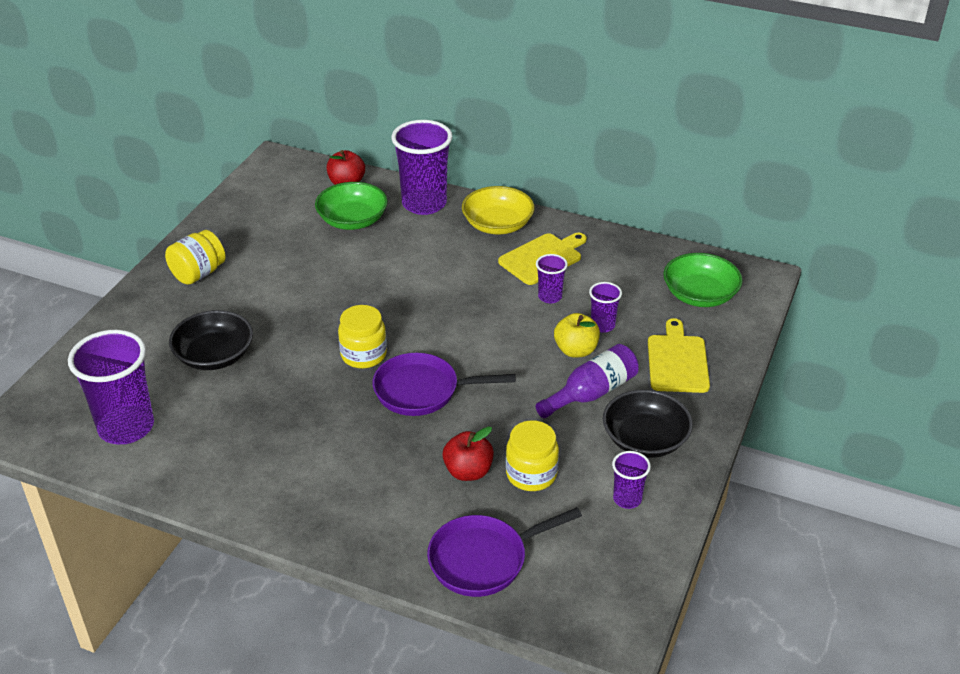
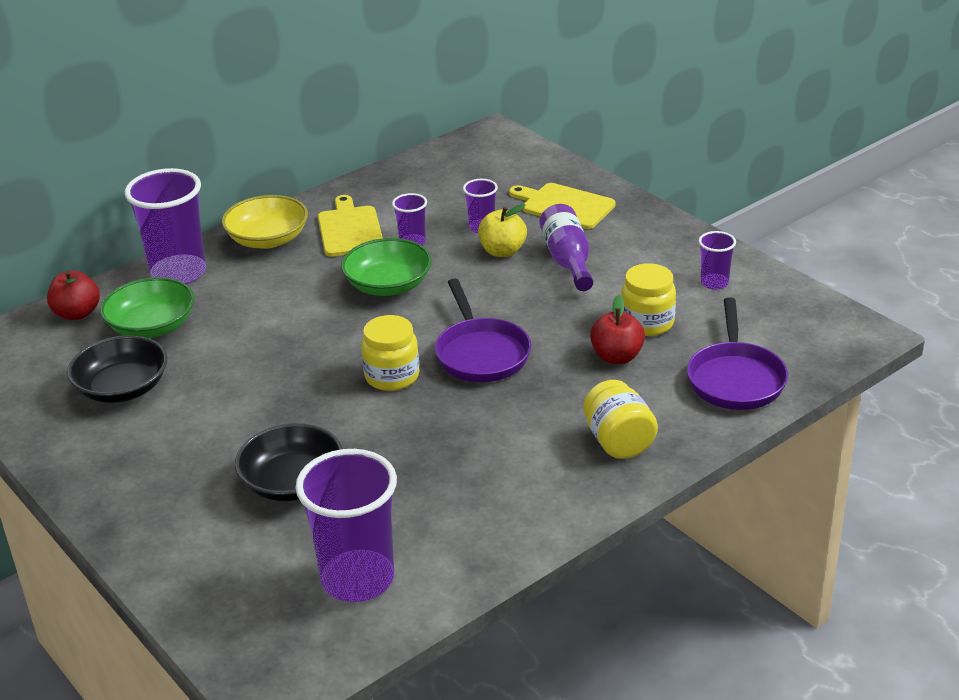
camera: 60 degrees left, 5 degrees down
(198, 273) = (123, 463): yellow jar -> yellow jar (618, 442)
(422, 391) = (481, 353): purple pan -> purple pan turned 45 degrees counterclockwise
(645, 439) = (649, 252): black bowl -> black bowl (122, 388)
(700, 295) = (488, 168): green bowl -> green bowl (388, 285)

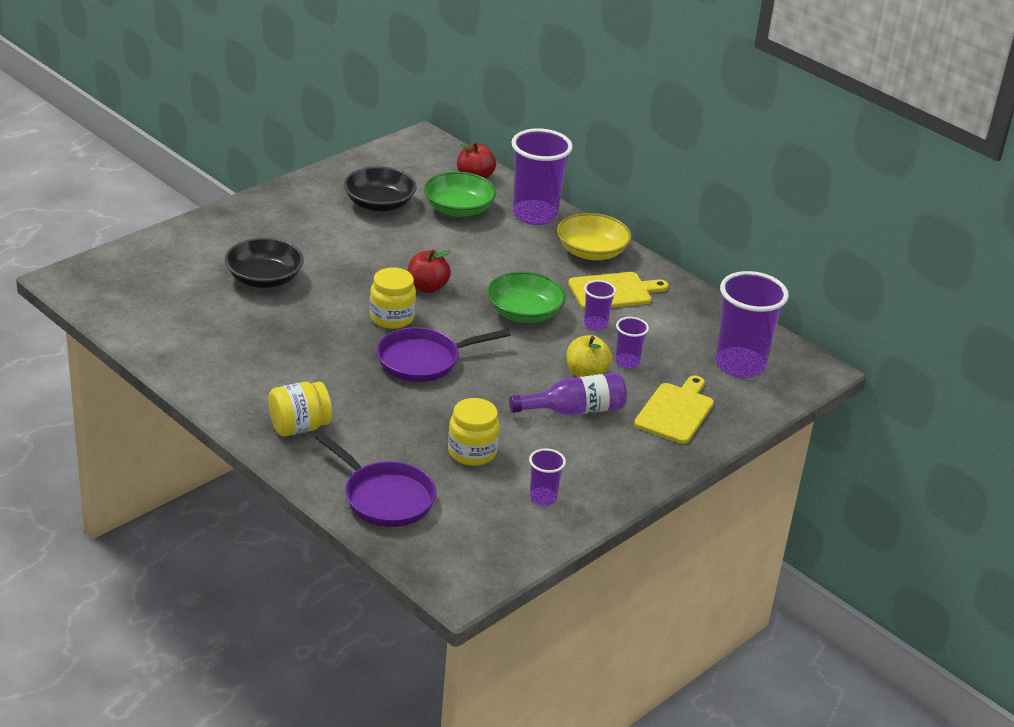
camera: 80 degrees right, 0 degrees up
(358, 579) = (158, 308): purple cup -> purple cup (740, 365)
(617, 357) = (419, 432): red apple -> red apple (427, 287)
(735, 379) = (384, 497): purple pan -> purple pan turned 135 degrees counterclockwise

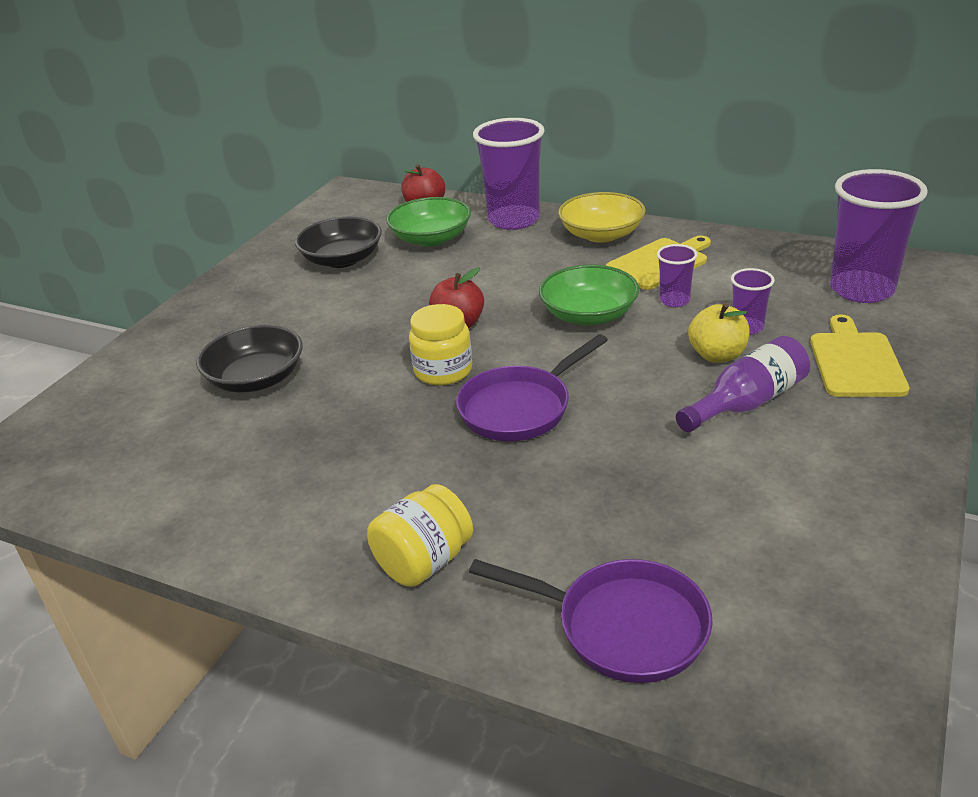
camera: 15 degrees left, 0 degrees up
(472, 452) = (679, 505): yellow jar -> none
(543, 498) = (826, 535): purple cup -> none

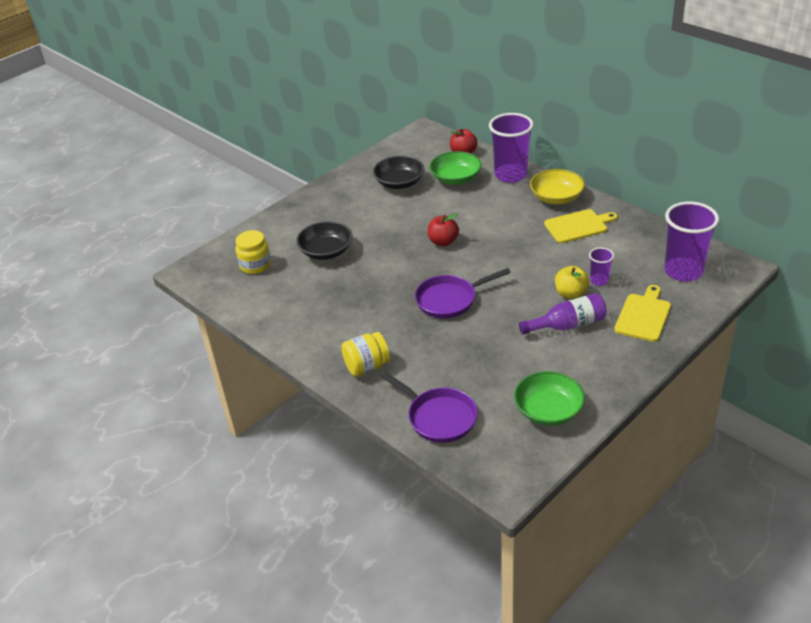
camera: 20 degrees right, 5 degrees up
(443, 371) = (421, 269): yellow jar -> yellow jar (255, 265)
(589, 315) = (516, 252): green bowl -> green bowl (548, 411)
(674, 300) = (570, 254): purple cup -> none

